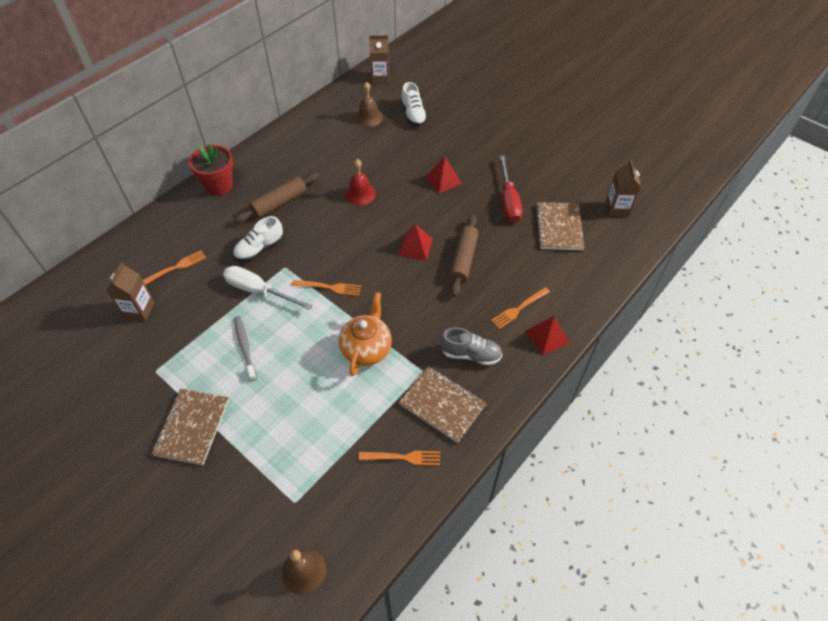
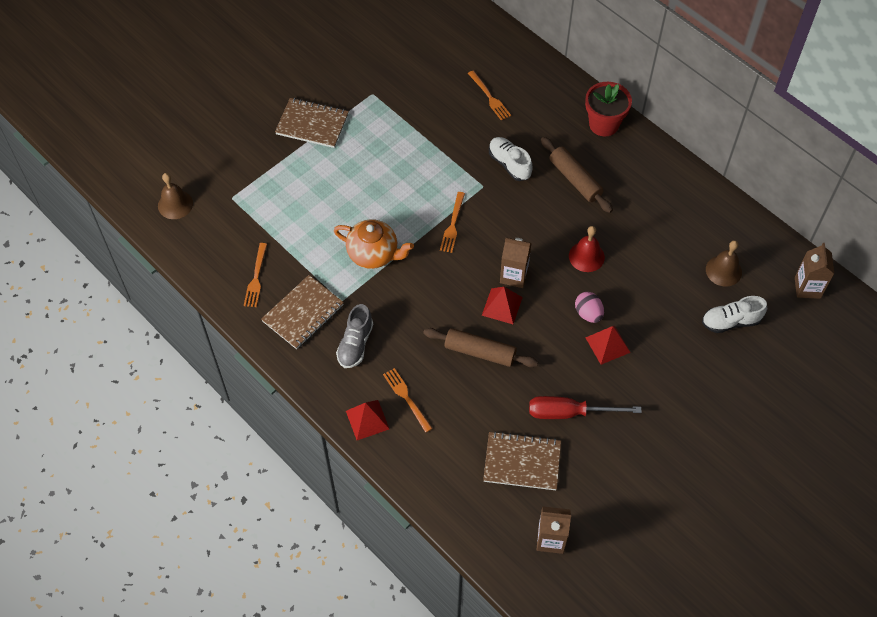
camera: 95 degrees right, 5 degrees up
(139, 309) = (441, 75): brown carton -> brown carton (514, 275)
(245, 347) = (389, 157): grey toothbrush -> none
(258, 291) = (454, 165): white screwdriver -> none
(416, 192) = (588, 314): none -> pink egg

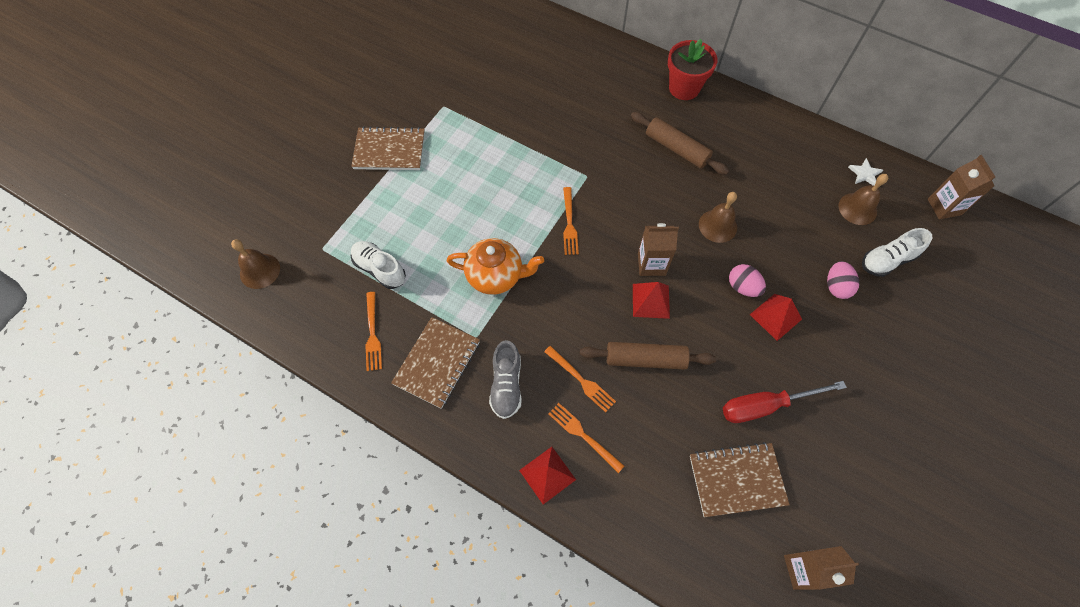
camera: 15 degrees left, 5 degrees up
(490, 97) = (563, 85): orange fork -> orange fork (581, 380)
(509, 164) = (606, 147): white shoe -> white shoe (380, 269)
(586, 256) = (717, 226): red bell -> brown bell
(673, 333) = (836, 286): none -> pink egg
(744, 241) = (864, 174): none -> white star

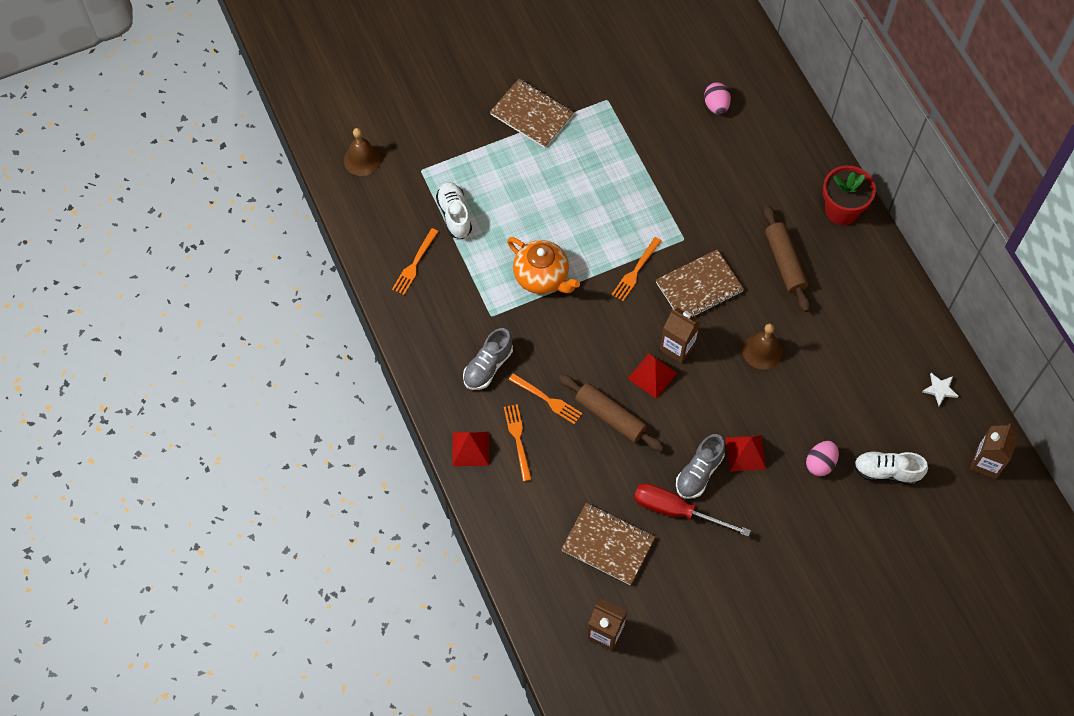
camera: 35 degrees right, 0 degrees up
(437, 363) = (448, 317): brown notebook -> brown notebook (699, 287)
(581, 380) = (547, 400): orange fork -> orange fork turned 45 degrees counterclockwise
(743, 287) = (739, 413): pink egg -> pink egg (716, 106)
(755, 359) = (699, 473): none -> grey shoe
(857, 208) = (903, 414): brown bell -> none

